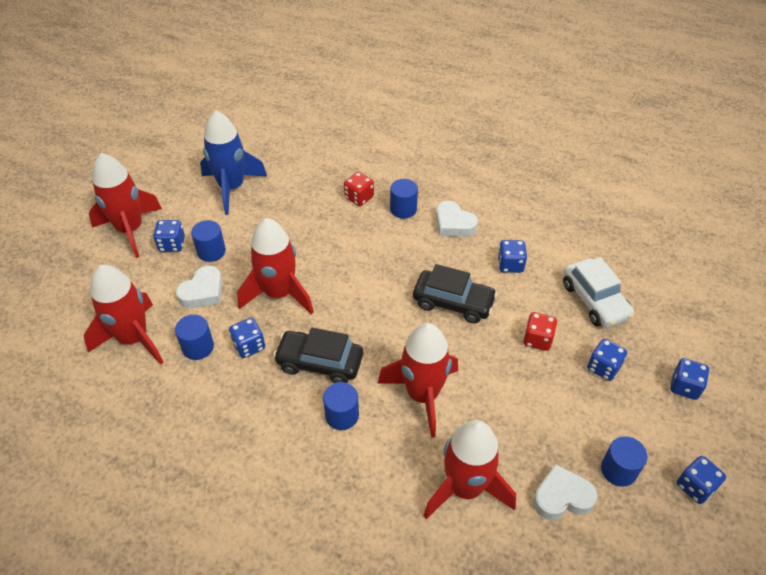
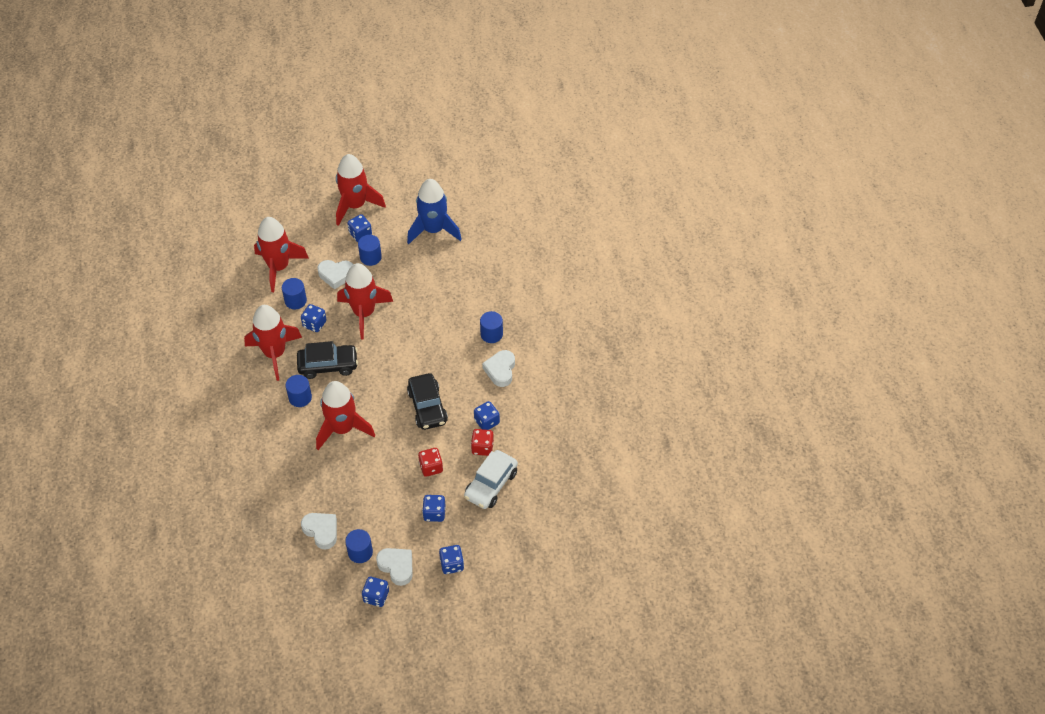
camera: 55 degrees right, 5 degrees up
(320, 363) = (328, 365): black car -> black car turned 105 degrees clockwise
(359, 197) = (482, 303): red dice -> red dice (482, 447)
(465, 488) = (295, 481): red rocket -> red rocket (275, 354)
(661, 442) = (397, 567): none -> white heart

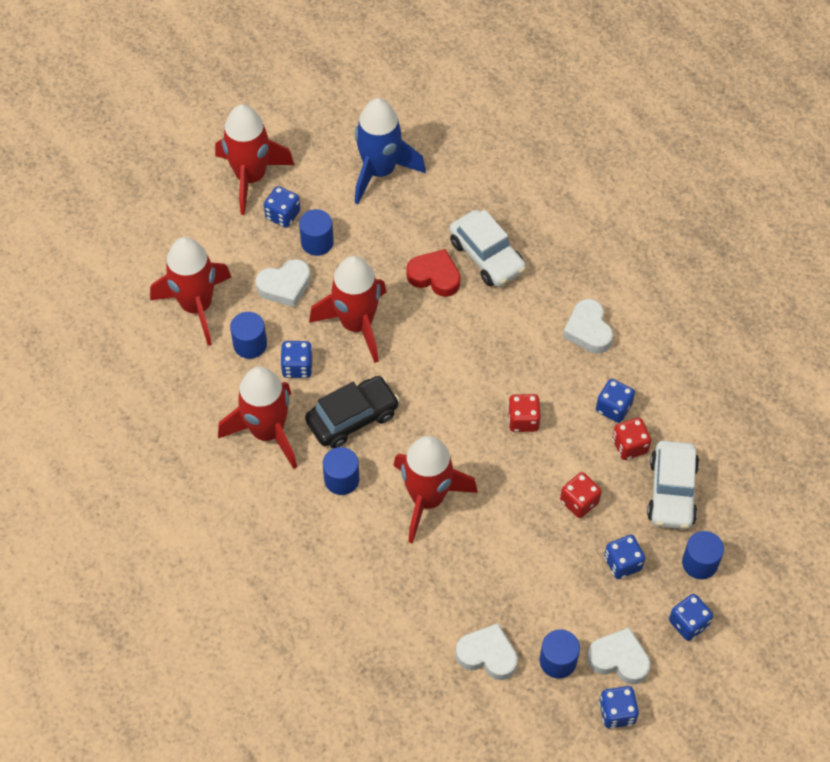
camera: 25 degrees left, 5 degrees up
(427, 303) = (434, 276): none -> red heart
(427, 407) = (523, 420): black car -> red dice
(466, 303) = (487, 256): none -> white car
(491, 334) = (546, 285): blue cylinder -> blue cylinder (700, 563)

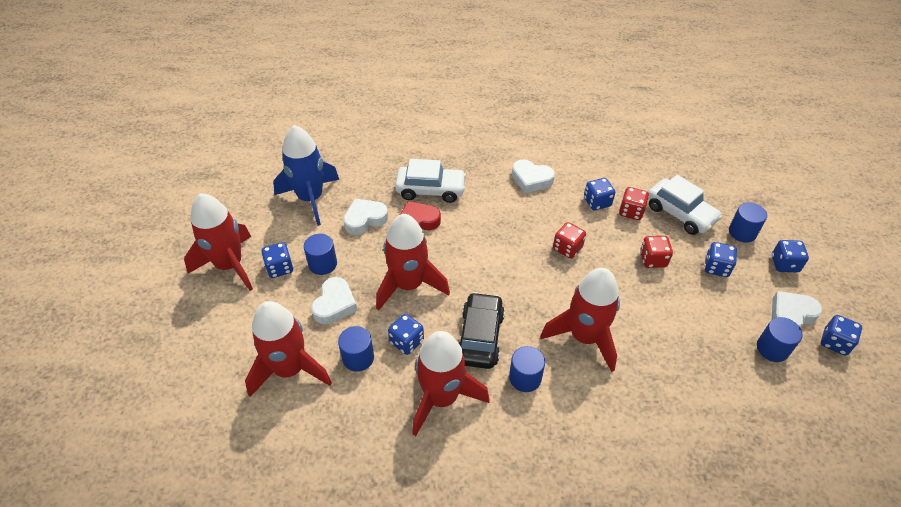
camera: 50 degrees left, 10 degrees down
(487, 655) = (742, 386): white heart -> white heart (365, 219)

